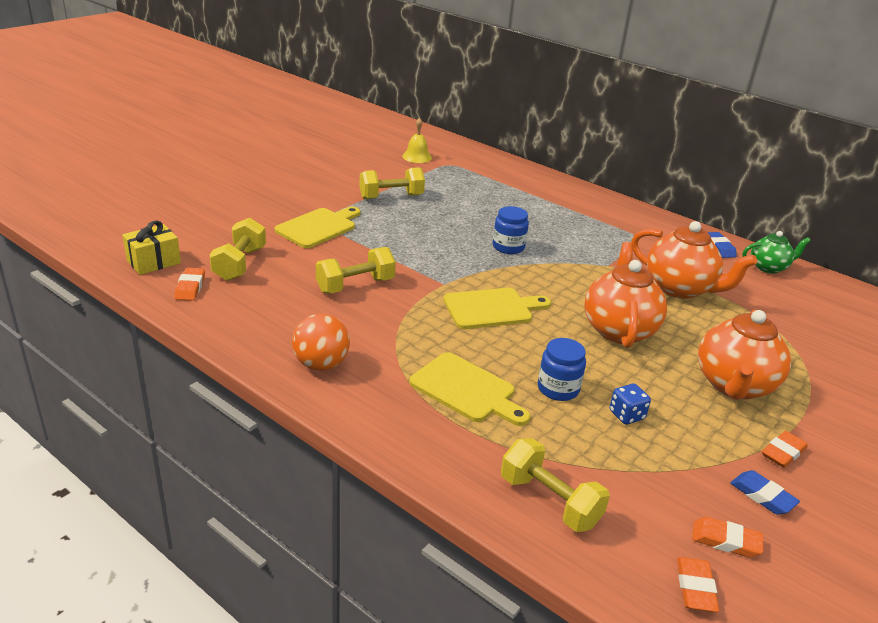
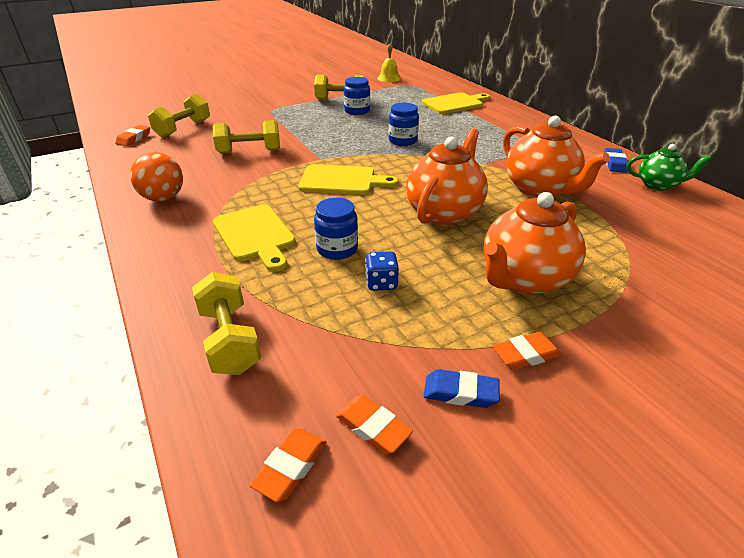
camera: 25 degrees right, 5 degrees up
(153, 262) = (129, 121): yellow gift -> none
(318, 227) = (264, 113): yellow cutting board -> yellow cutting board (455, 104)
(423, 211) = (357, 111): none -> blue jar
(762, 496) = (460, 392): blue eraser -> blue eraser turned 60 degrees counterclockwise

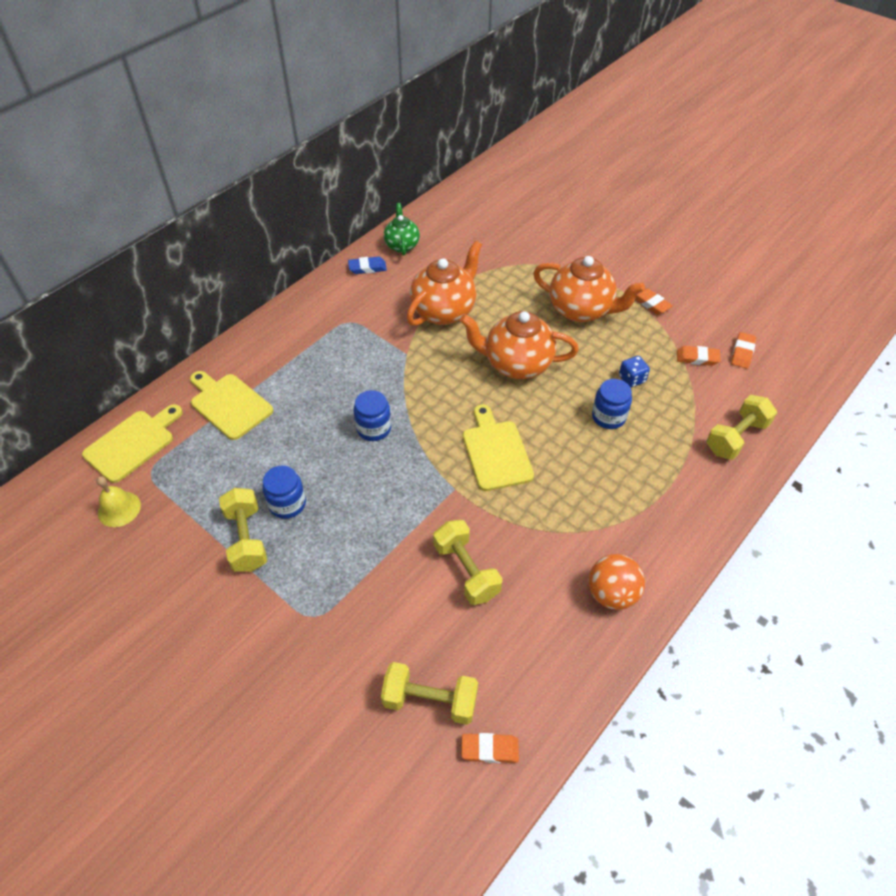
camera: 110 degrees left, 15 degrees up
(255, 235) = (624, 479): yellow cutting board -> yellow cutting board (133, 443)
(290, 467) = (785, 375): orange eraser -> orange eraser (697, 358)
(460, 392) = (696, 325): blue eraser -> none

